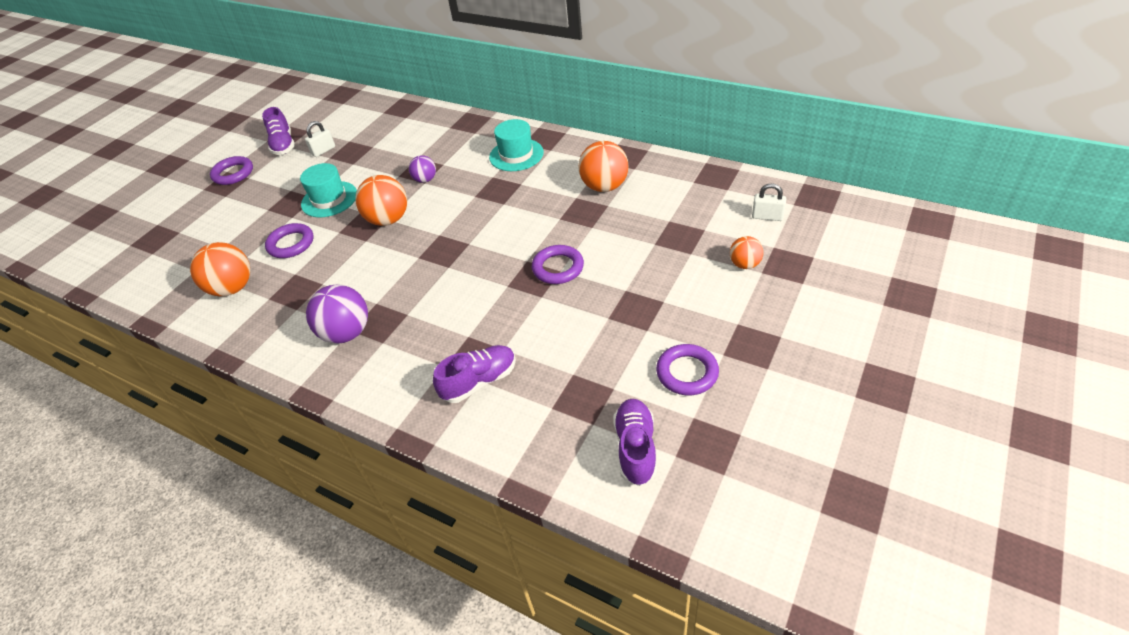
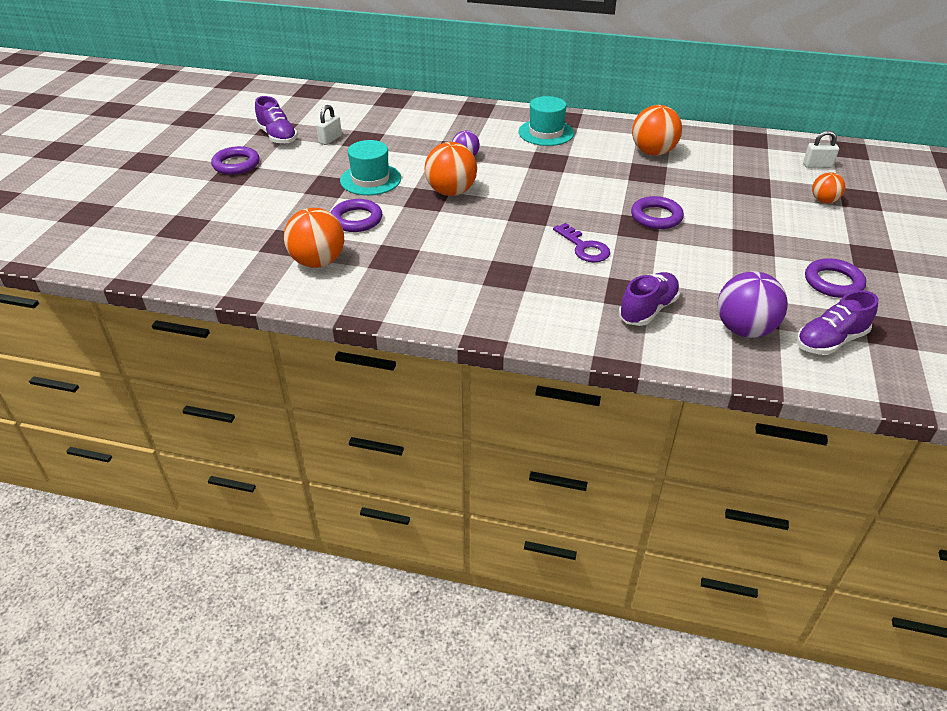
camera: 20 degrees left, 5 degrees down
(347, 333) = (480, 286): purple ball -> purple ball (744, 329)
(466, 298) = (584, 247): none -> purple key
(635, 448) = (830, 341): purple shoe -> purple shoe turned 105 degrees counterclockwise

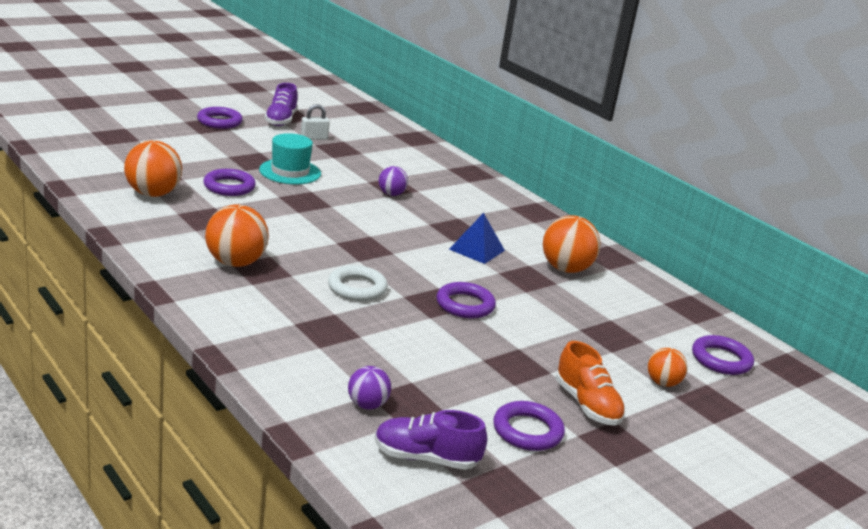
camera: 35 degrees right, 15 degrees down
(451, 192) = (332, 207): orange ball -> orange ball (235, 263)
(546, 133) = (496, 212): turquoise hat -> none
(584, 247) = (357, 288): purple key -> white ring
(588, 169) = (477, 249): none -> blue pyramid
(648, 310) = (317, 347): purple shoe -> none
(744, 329) = (367, 405): purple ball -> purple ball, size x0.57
(817, 165) = (721, 360): white padlock -> purple ring
(823, 242) = (587, 405): none -> orange shoe

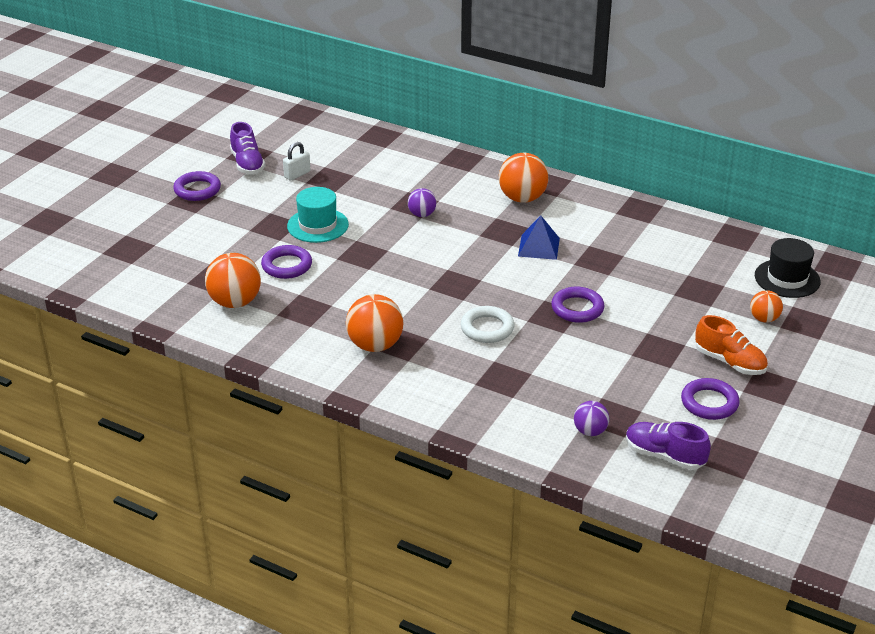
camera: 20 degrees left, 10 degrees up
(426, 458) = (664, 456): purple shoe -> purple shoe turned 45 degrees clockwise
(565, 269) = (618, 237): orange ball -> orange ball (522, 198)
(721, 360) = (787, 278): purple ring -> black hat

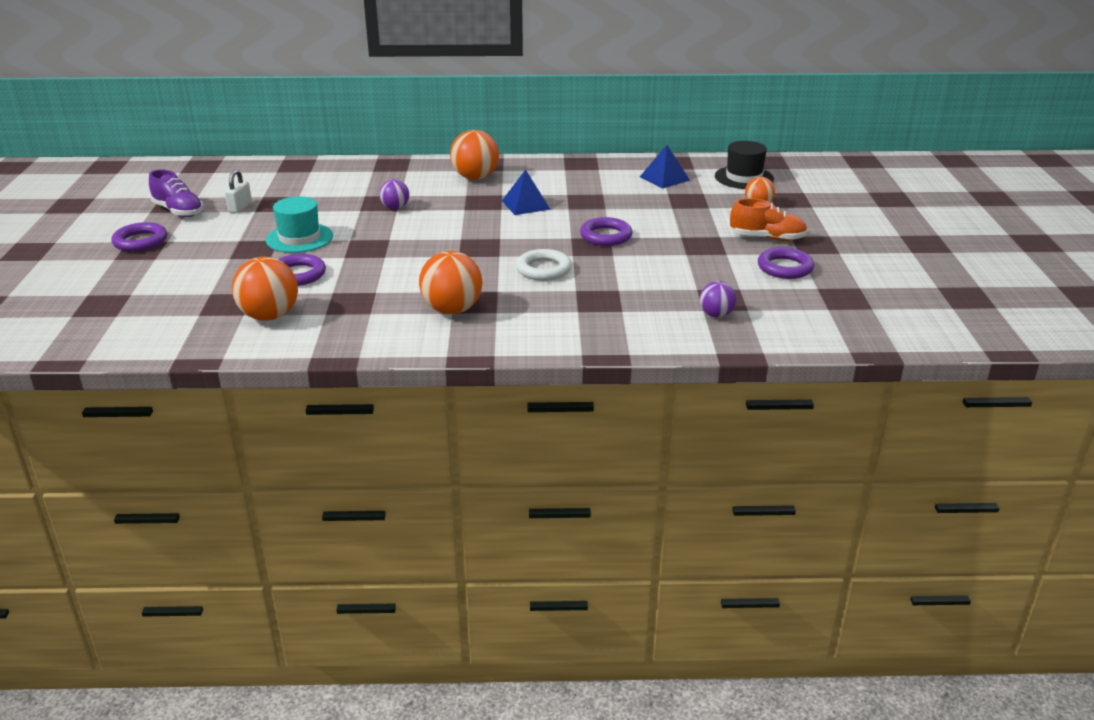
camera: 30 degrees left, 5 degrees down
(664, 456) = (795, 313): purple shoe -> none
(703, 254) = (664, 178): none -> blue pyramid

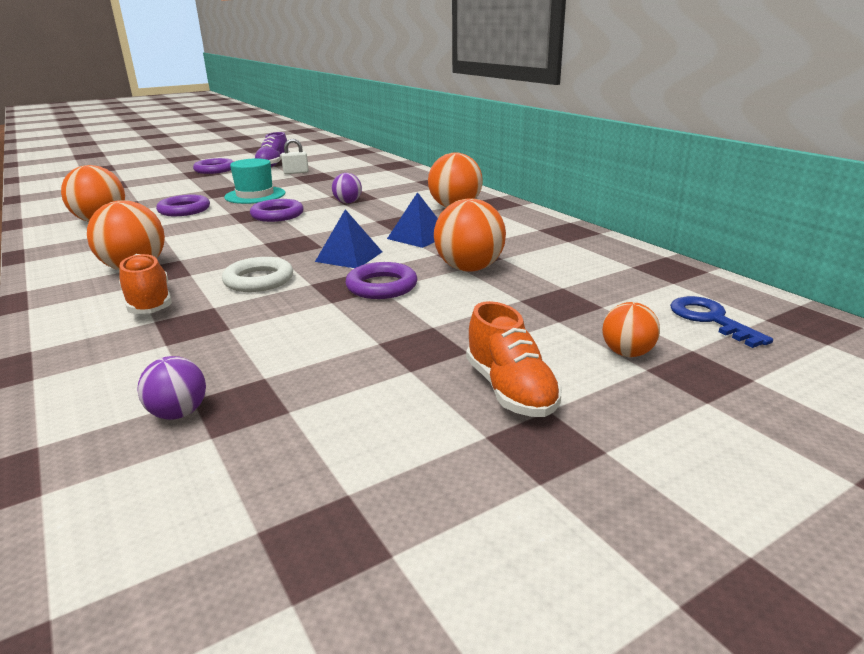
camera: 60 degrees right, 5 degrees down
(541, 310) = (149, 303): none -> orange shoe
(608, 206) = (469, 268): none -> orange ball
(664, 178) = (606, 275): blue pyramid -> blue pyramid (349, 256)
(744, 178) = (710, 319): black hat -> blue key
(785, 268) = (406, 435): purple ring -> purple ring (277, 215)

